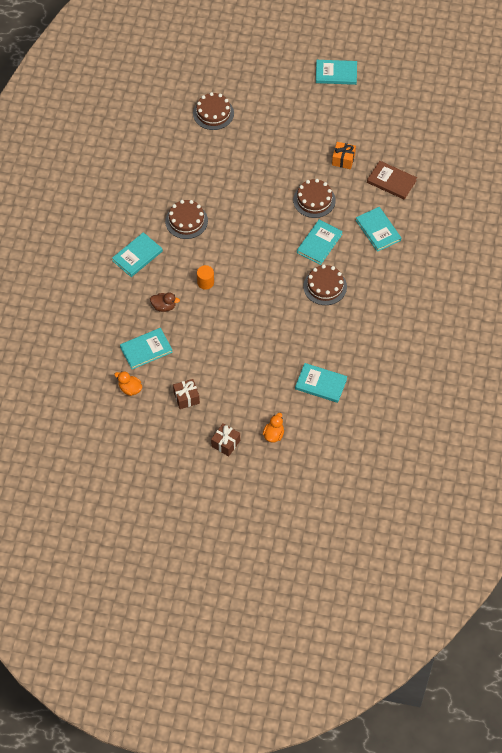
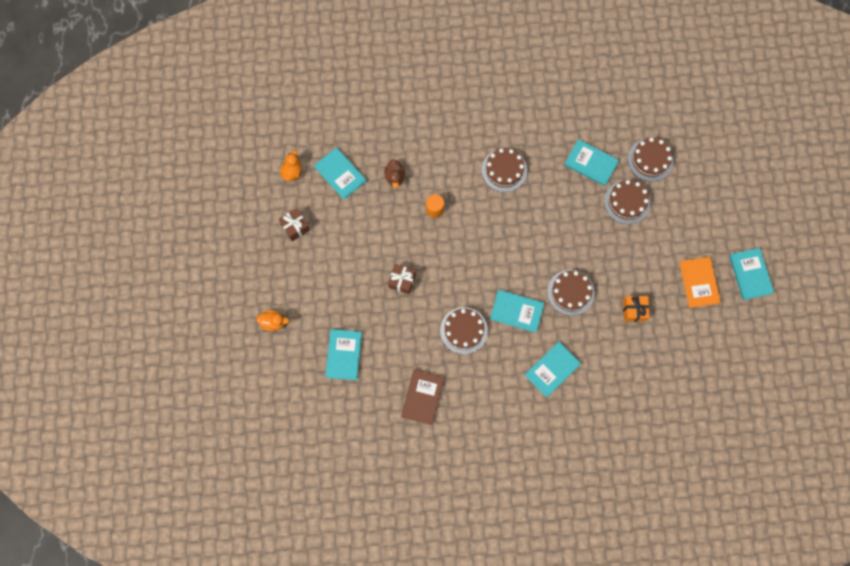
camera: 75 degrees right, 15 degrees up
(137, 256) = (447, 135): turquoise book -> turquoise book (590, 163)
(225, 443) = (252, 278): brown gift -> brown gift (402, 281)
(246, 140) = (627, 202): none -> brown cake
(332, 109) = (699, 282): none -> orange book
(391, 181) = (622, 369): brown book -> brown book (422, 397)

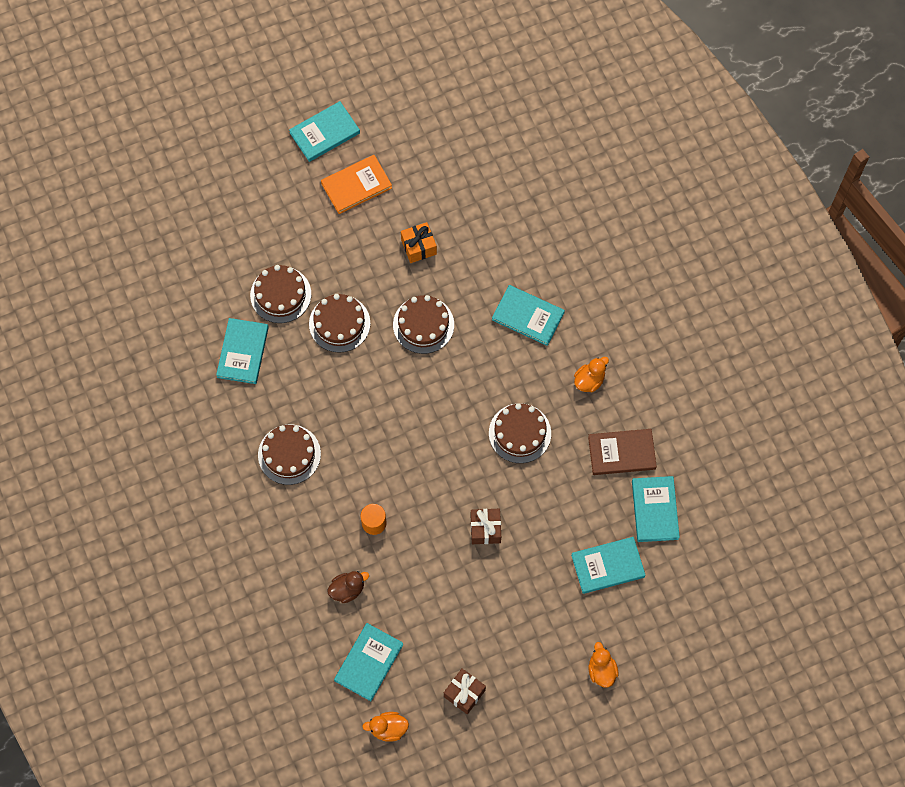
camera: 110 degrees left, 5 degrees down
(486, 395) = (589, 380): none -> orange duck
(516, 311) = (471, 379): turquoise book -> turquoise book (654, 510)
(650, 160) = (213, 283): brown cake -> brown cake (339, 323)

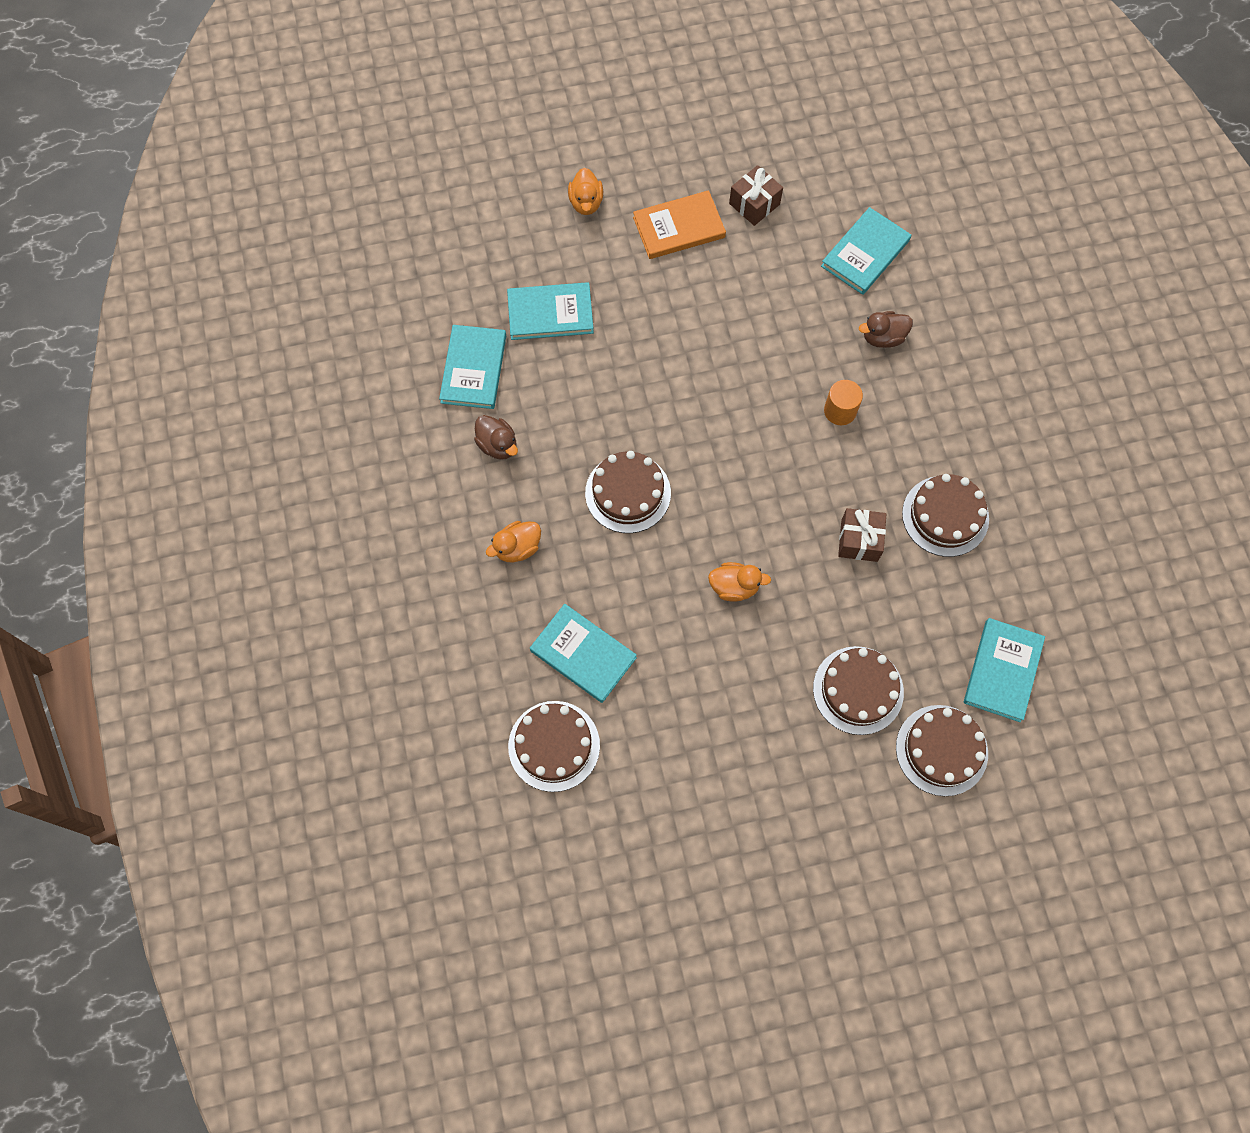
camera: 170 degrees left, 0 degrees up
(325, 133) = (849, 1020): turquoise book -> none
(356, 185) = (808, 914): orange book -> orange book (679, 227)
(388, 728) = (850, 182): orange duck -> orange duck (734, 587)
(418, 247) = (725, 790): orange gift -> none
(423, 325) = (736, 667): brown cake -> brown cake (554, 746)
(485, 529) = (696, 380): brown gift -> brown gift (859, 540)
(621, 453) = (498, 445): brown book -> brown duck

